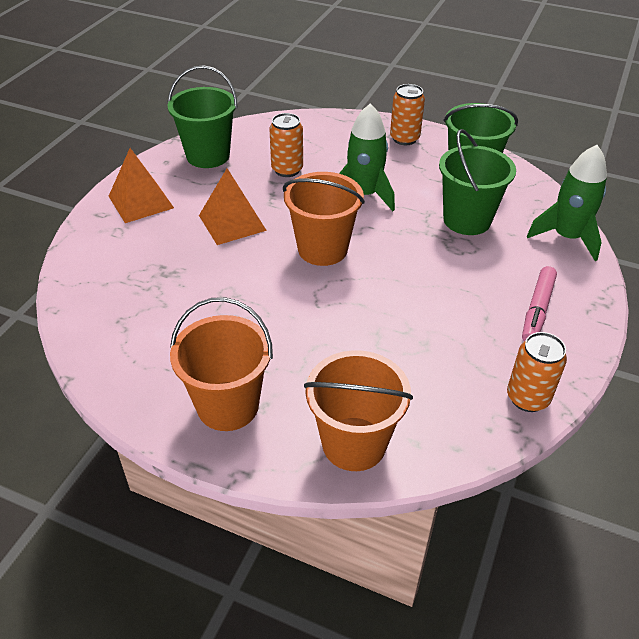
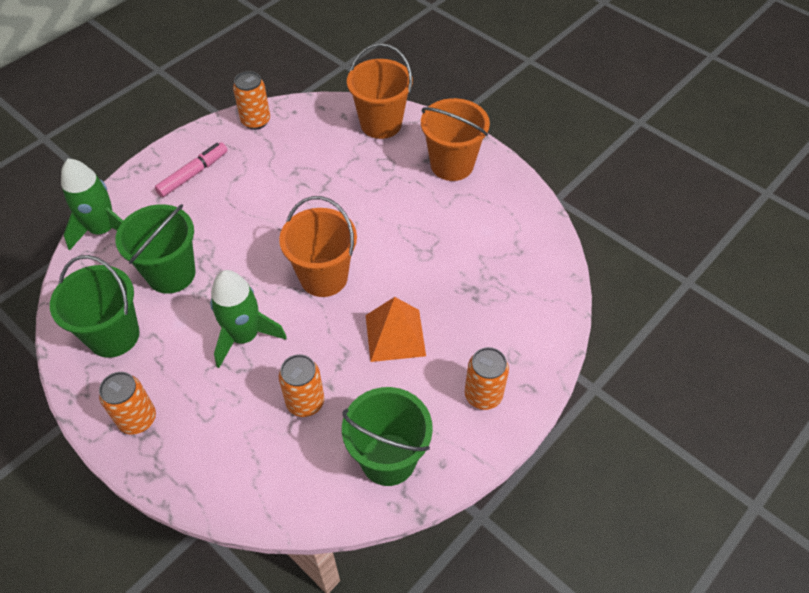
camera: 160 degrees left, 10 degrees up
(141, 202) = (483, 395): orange pyramid -> orange can

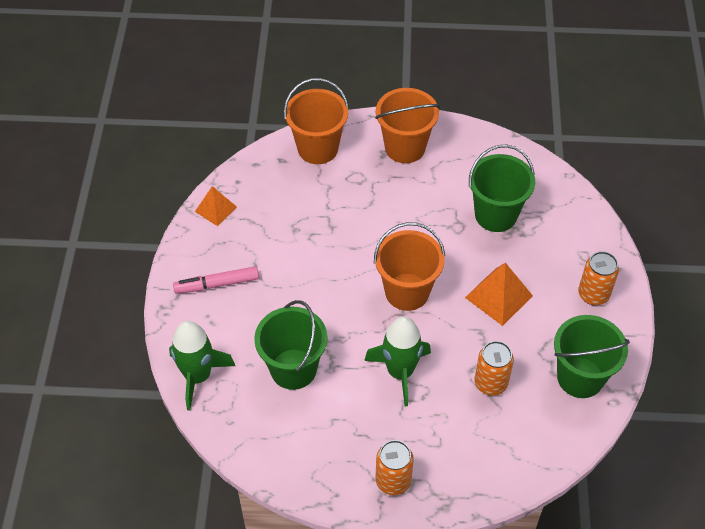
camera: 40 degrees left, 0 degrees up
(114, 335) = (305, 442): green bucket -> green bucket (495, 215)
(193, 174) = (217, 284): pink marker -> pink marker turned 105 degrees counterclockwise
(256, 121) = (216, 209): orange can -> orange pyramid

